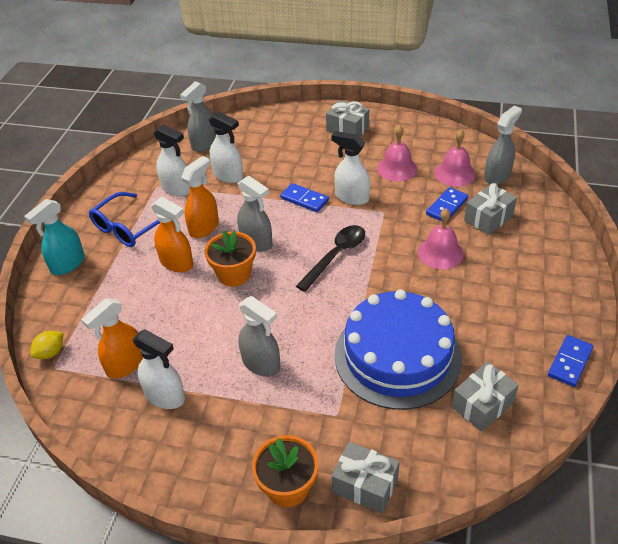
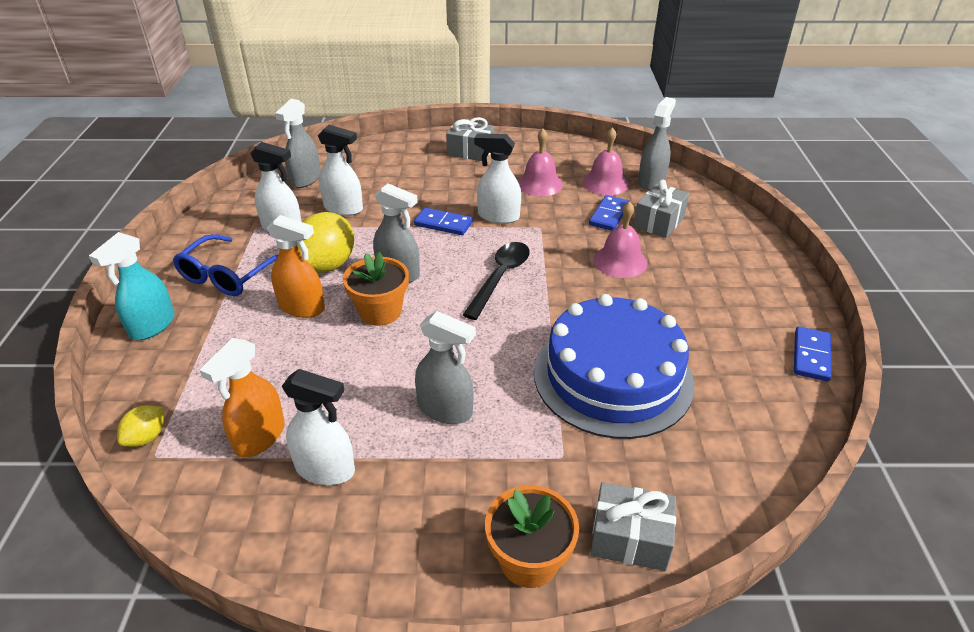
camera: 15 degrees left, 5 degrees down
(204, 227) = (328, 265): orange spray bottle -> yellow lemon
(482, 405) = (734, 417): grey gift -> none

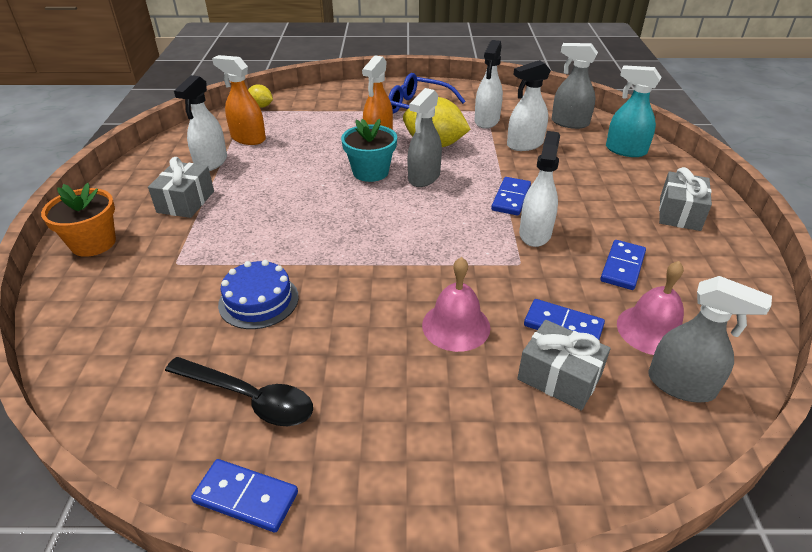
camera: 90 degrees right, 0 degrees up
(152, 326) = (362, 93): turquoise spray bottle -> turquoise spray bottle (625, 150)
(344, 208) = (524, 145): white spray bottle -> white spray bottle turned 45 degrees clockwise
(380, 311) = (370, 172): orange flower pot -> turquoise flower pot
(445, 410) = (248, 206): grey spray bottle -> none
(500, 278) = (419, 234): black spoon -> black spoon (249, 398)
(539, 184) = (622, 267): pink bell -> blue domino
(613, 376) = (258, 300): blue cake -> blue cake, size x0.49
(630, 538) = (80, 293): grey gift -> grey gift (186, 202)

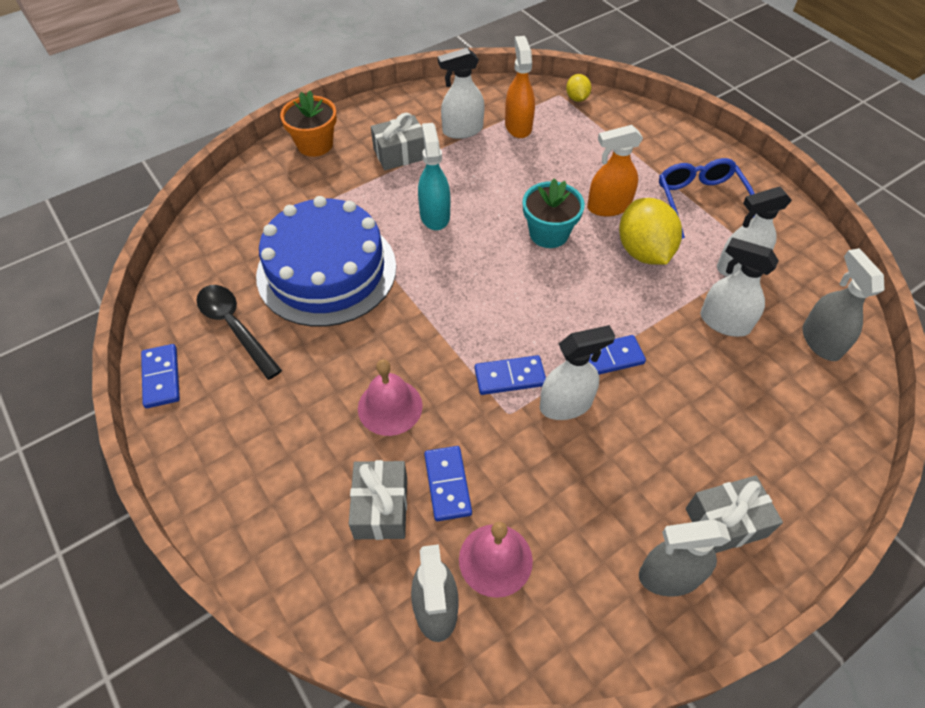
camera: 55 degrees right, 15 degrees up
(249, 398) = (235, 327): black spoon -> black spoon turned 150 degrees clockwise
(258, 300) = (326, 270): blue cake -> blue cake, size x2.02
(424, 177) = (577, 275): grey spray bottle -> grey spray bottle (669, 576)
(622, 267) = (574, 500): blue domino -> blue domino (510, 377)
(625, 150) = (815, 420): turquoise spray bottle -> turquoise spray bottle (434, 215)

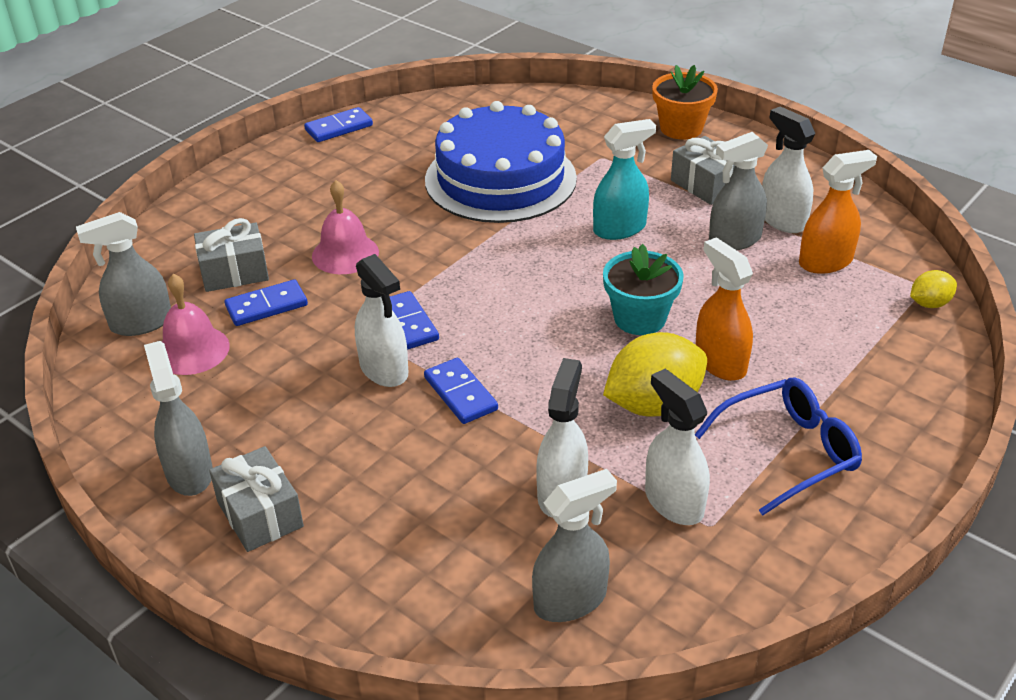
camera: 75 degrees right, 15 degrees down
(235, 327) = (407, 148): black spoon -> none
(475, 160) = (734, 240): none -> grey spray bottle

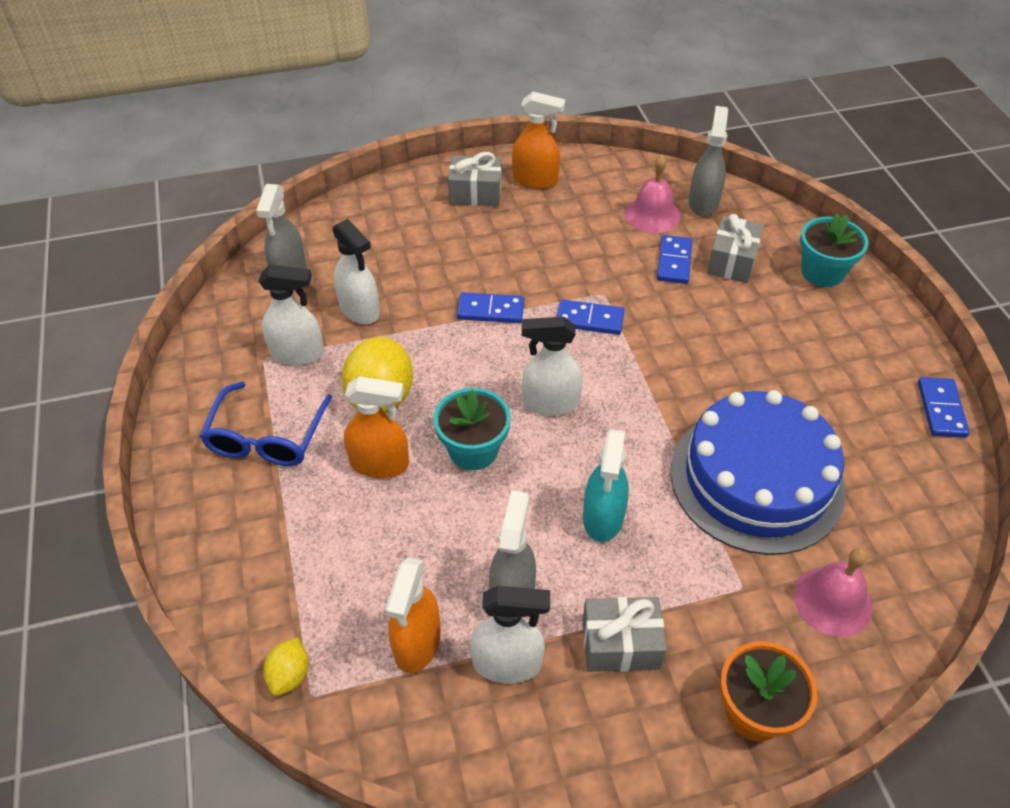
camera: 125 degrees right, 10 degrees up
(189, 473) = (535, 180): grey spray bottle -> orange spray bottle
(207, 219) = (822, 272): none -> turquoise flower pot
(345, 254) = (710, 325): pink bell -> pink bell (832, 601)
(384, 370) = (550, 287): white spray bottle -> white spray bottle (550, 403)

